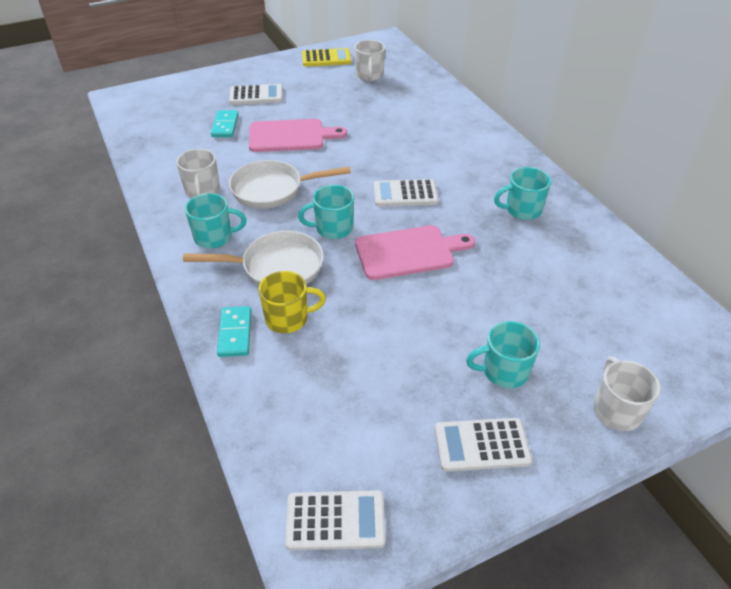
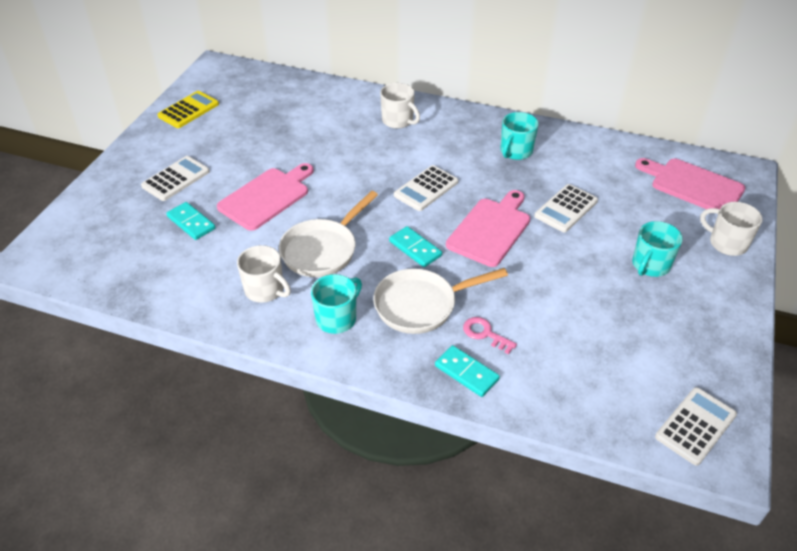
camera: 45 degrees left, 0 degrees up
(277, 267) = (420, 305): white pan -> white pan turned 150 degrees counterclockwise
(288, 318) = (485, 334): yellow mug -> pink key
(333, 228) = (415, 248): turquoise mug -> turquoise domino
(369, 75) = (252, 106): white mug -> white mug (398, 121)
(481, 445) = (698, 317): white calculator -> white calculator (566, 208)
(661, 339) = (693, 185): none -> pink cutting board

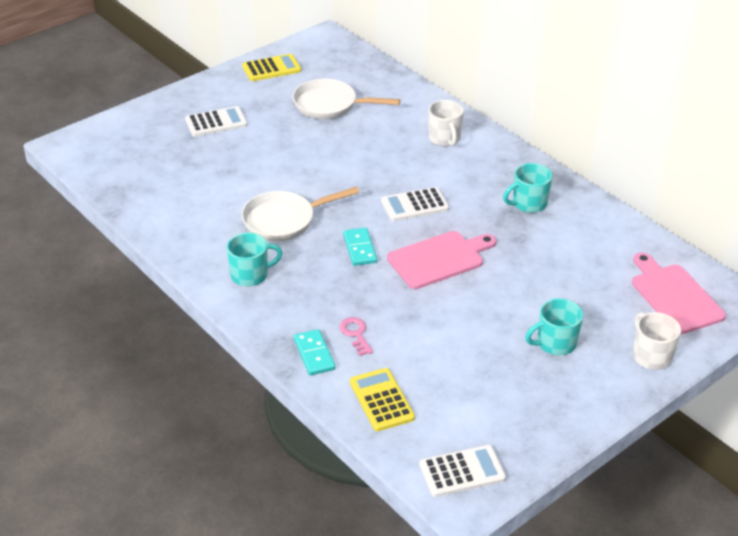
camera: 30 degrees right, 5 degrees down
(191, 223) = (200, 161): turquoise domino -> none
(265, 290) = (214, 233): white mug -> none
(267, 197) = (275, 163): pink cutting board -> none
(420, 305) = (324, 292): white pan -> white pan (329, 105)
(566, 208) = (525, 268): white calculator -> none
(566, 389) = (381, 400): none -> yellow calculator

